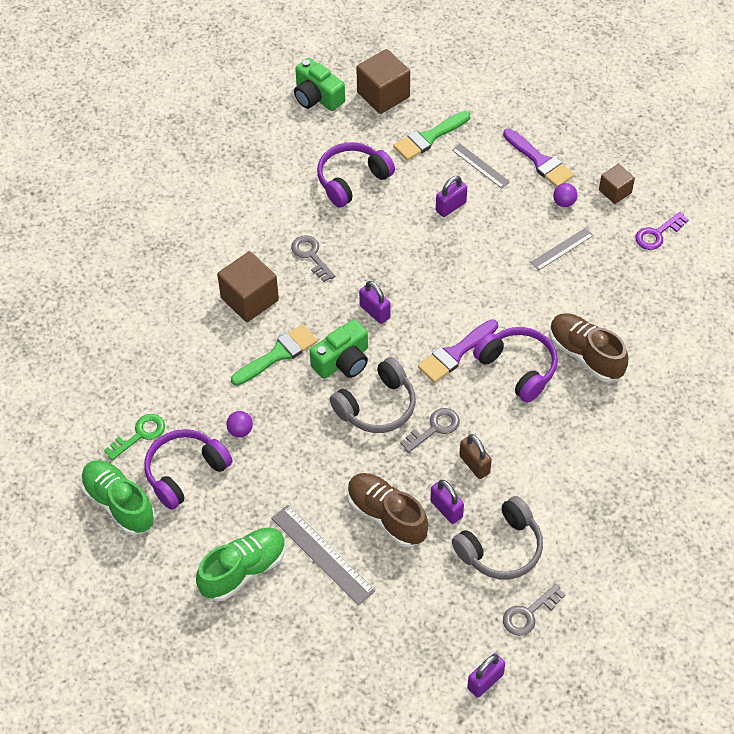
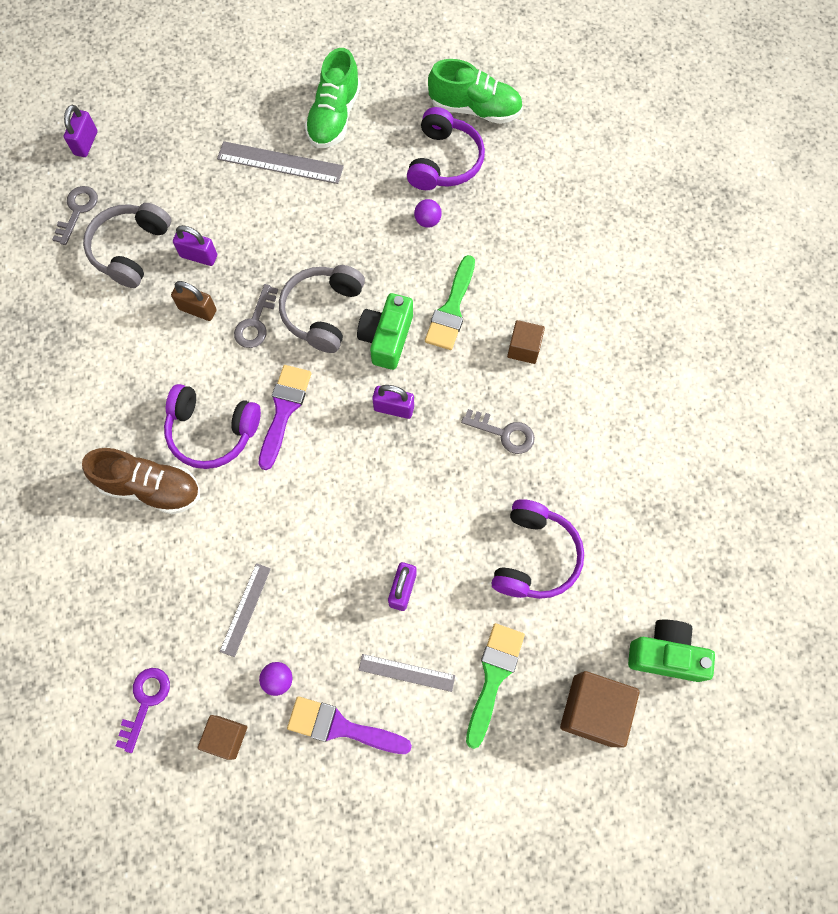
camera: 145 degrees right, 15 degrees up
(140, 435) = (509, 169): green key -> none
(249, 299) = (524, 348): brown cube -> brown cube, size x0.59
(386, 516) = (247, 221): brown shoe -> none

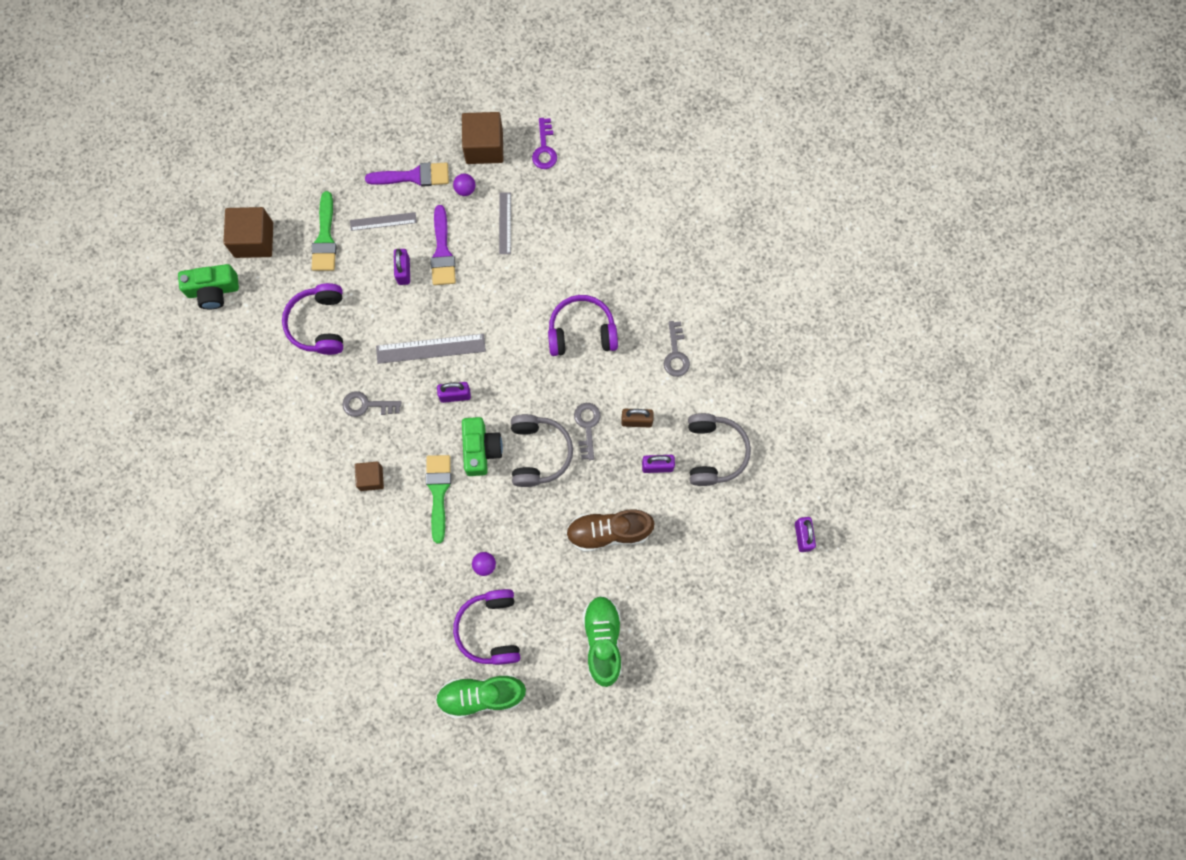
camera: 160 degrees right, 5 degrees up
(77, 211) = (775, 471): grey key -> grey key (676, 354)
(151, 487) = (606, 278): brown shoe -> brown shoe (609, 532)
(226, 737) = (484, 147): brown cube -> brown cube, size x1.68
(280, 163) = (630, 576): grey ruler -> grey ruler (430, 348)
(284, 410) = (536, 365): purple brush -> purple brush (442, 252)

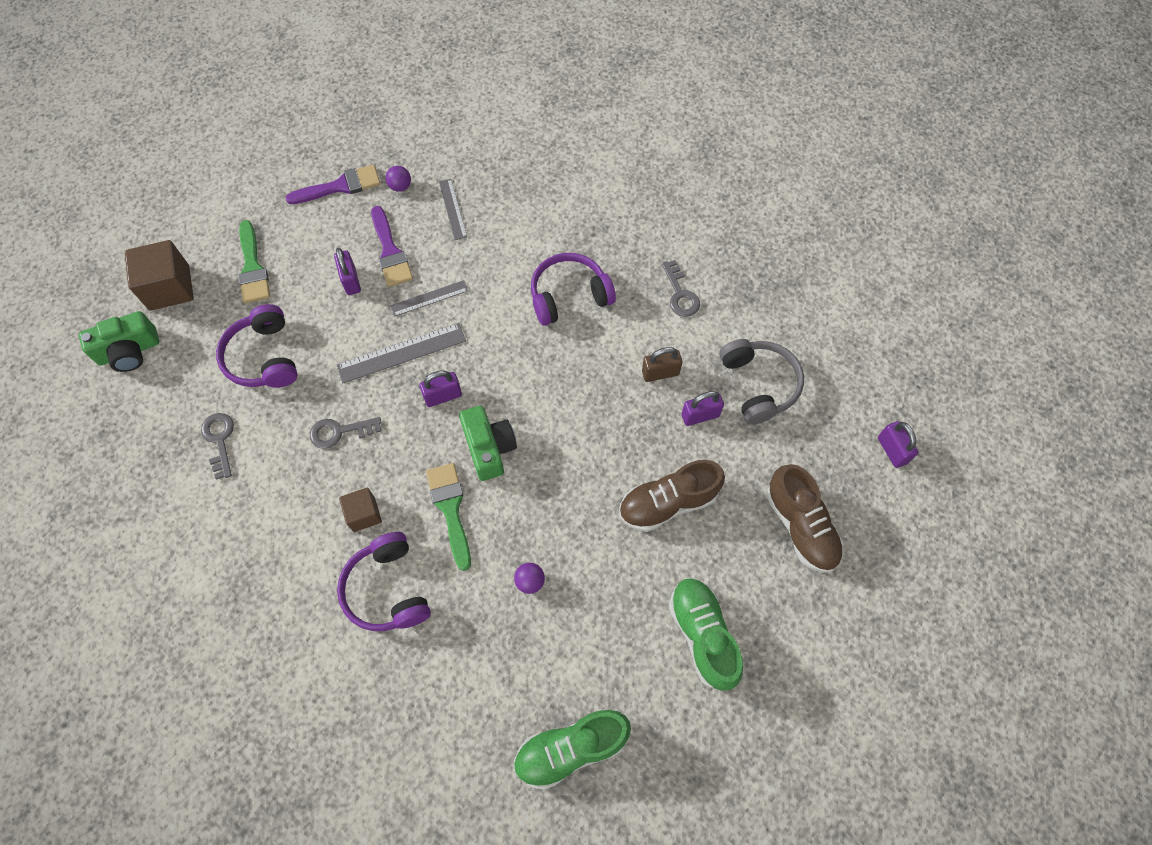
camera: 15 degrees left, 10 degrees down
(383, 221) = (316, 237): grey ruler -> grey ruler (429, 298)
(484, 147) = (410, 143): brown cube -> none
(490, 629) = (559, 659): purple headphones -> purple headphones (387, 589)
(538, 453) = (558, 435): grey headphones -> none
(544, 148) = (476, 131): purple key -> none
(587, 426) = (606, 392): grey key -> grey key (219, 440)
(706, 578) = (800, 526): none -> brown shoe

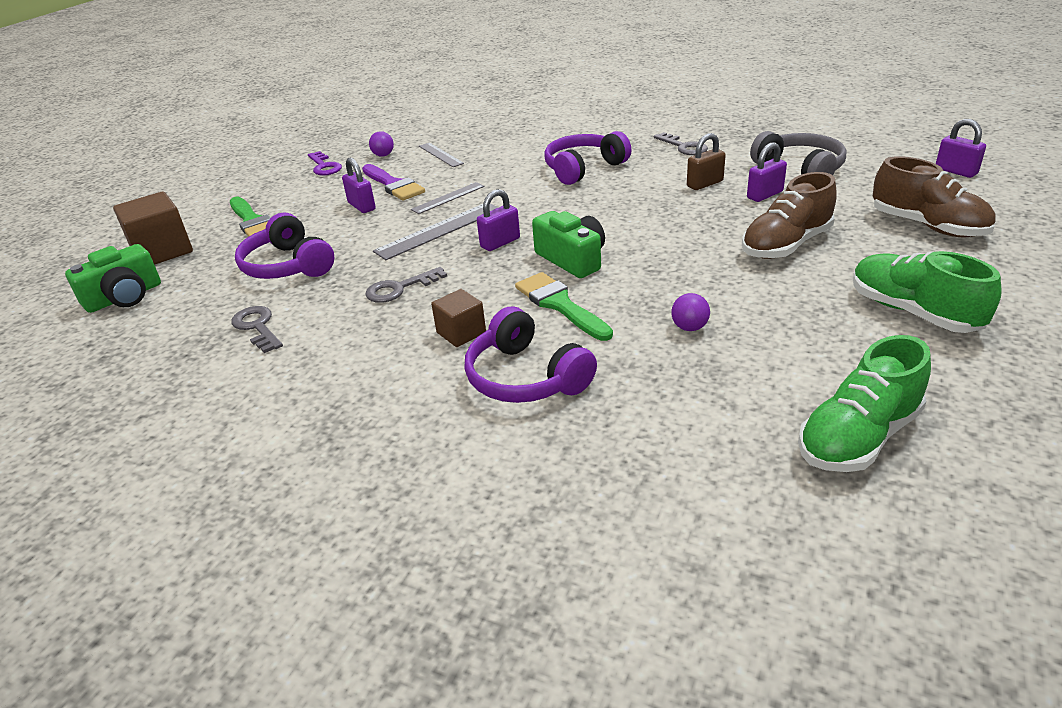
camera: 15 degrees left, 30 degrees down
(340, 186) = (324, 166): purple brush -> purple key

